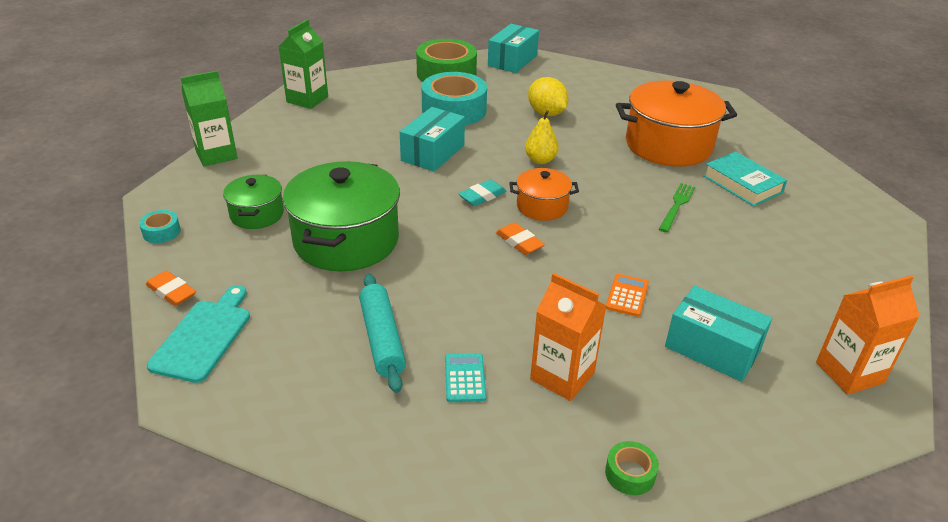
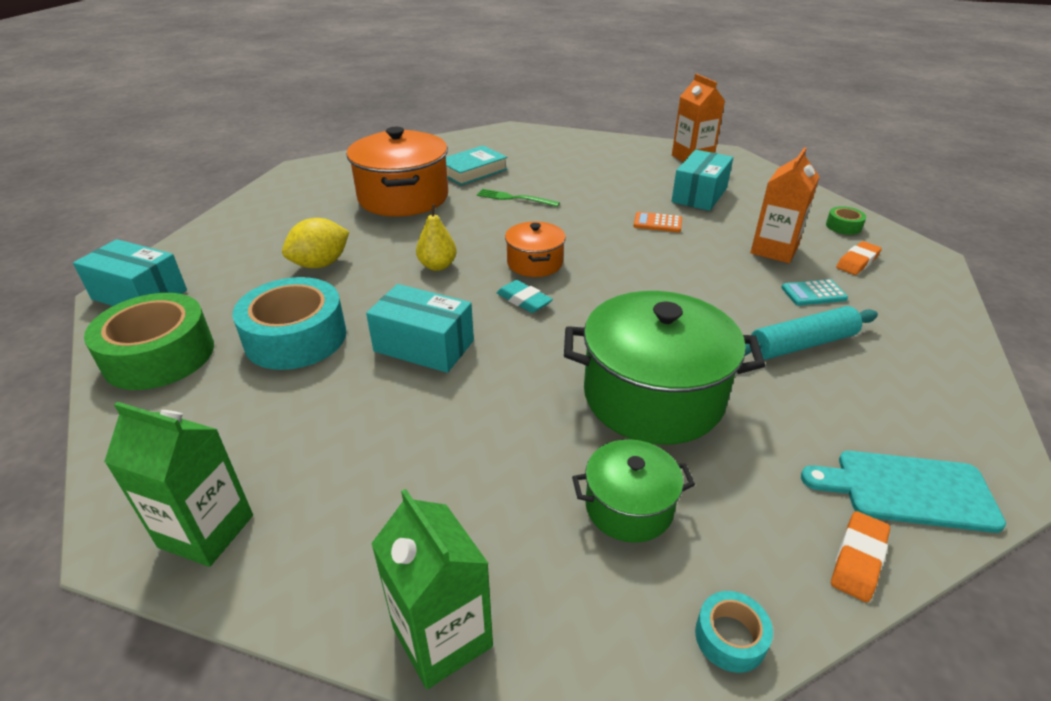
camera: 95 degrees left, 0 degrees up
(519, 242) = (604, 274): orange eraser -> orange eraser (857, 262)

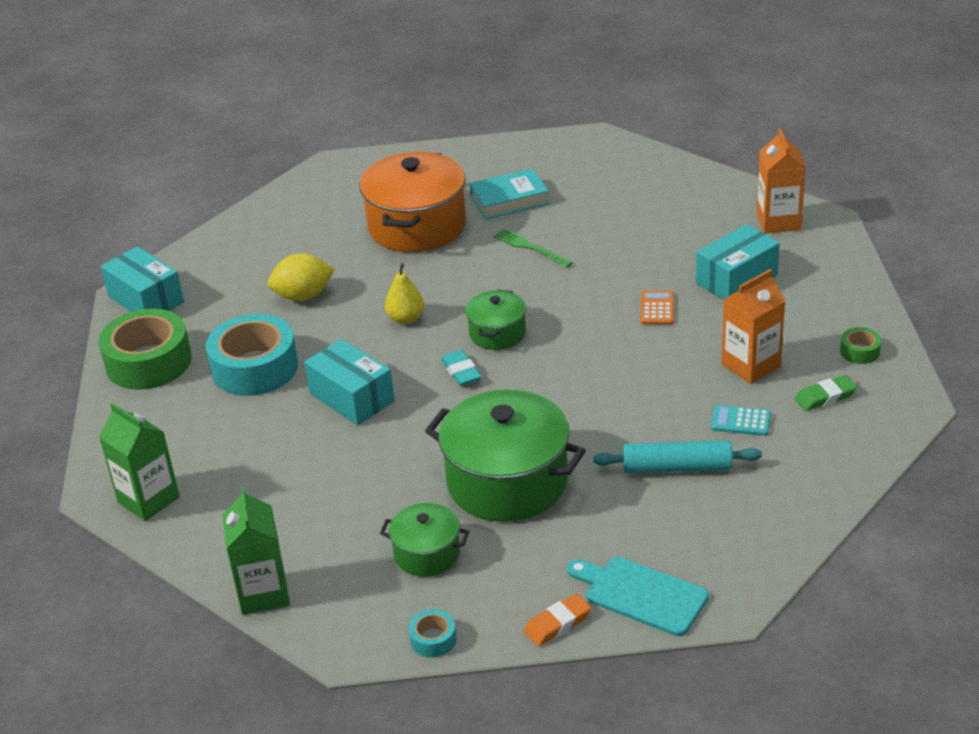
camera: 25 degrees right, 0 degrees up
(534, 263) = (497, 333): orange pot -> green pot
(657, 223) = (657, 308): orange calculator -> orange calculator turned 60 degrees clockwise
(857, 262) = (825, 397): orange eraser -> green eraser

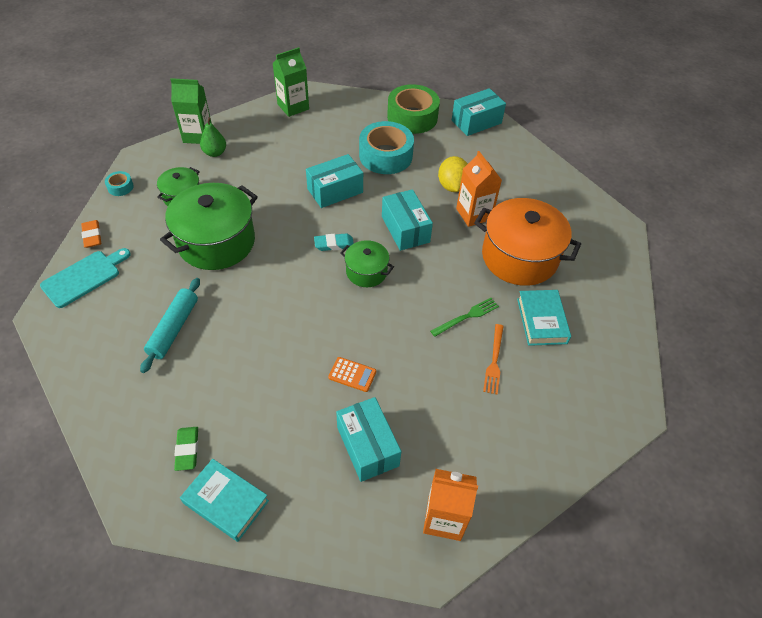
camera: 100 degrees right, 15 degrees up
(305, 554) = (215, 153): none -> green pear
(406, 318) = (405, 229): yellow pear -> turquoise box
(582, 221) = (494, 361): none -> orange fork
(741, 421) = (195, 382): turquoise calculator -> none
(751, 365) = (251, 413): orange carton -> orange carton (474, 214)
(859, 351) = (226, 502): green tape -> turquoise book

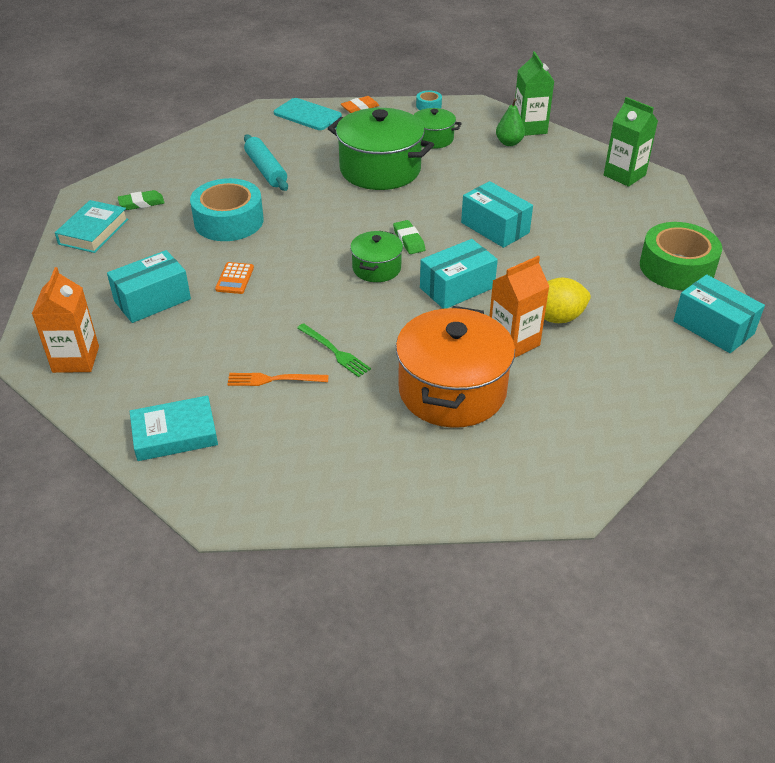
camera: 80 degrees right, 10 degrees down
(174, 328) = (266, 170): turquoise rolling pin -> turquoise rolling pin turned 60 degrees clockwise
(334, 244) = (409, 240): turquoise eraser -> green eraser
(385, 156) = (581, 256): turquoise tape -> turquoise tape (229, 221)
(541, 321) = (347, 418): turquoise book -> turquoise book (175, 434)

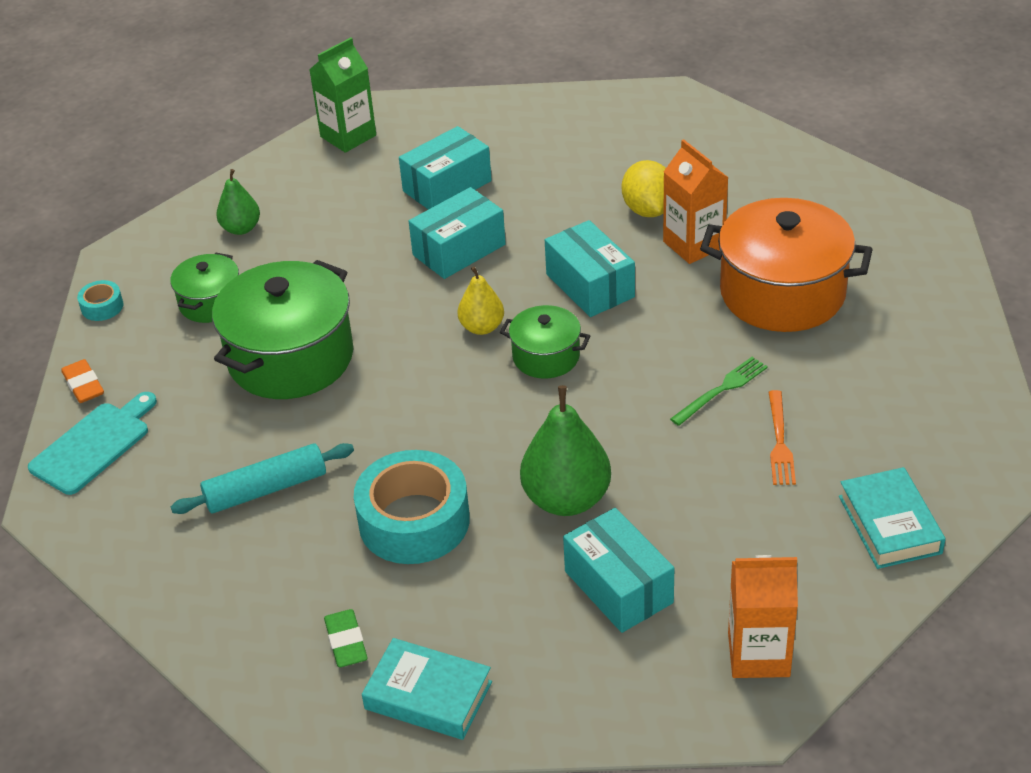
camera: 85 degrees left, 0 degrees up
(235, 278) = (566, 499): orange calculator -> green pear
(409, 240) = (482, 327): green eraser -> yellow pear
(529, 128) = (202, 207): green carton -> none
(676, 267) = (553, 118): green tape -> none
(713, 327) = (661, 106): turquoise box -> turquoise box (447, 186)

